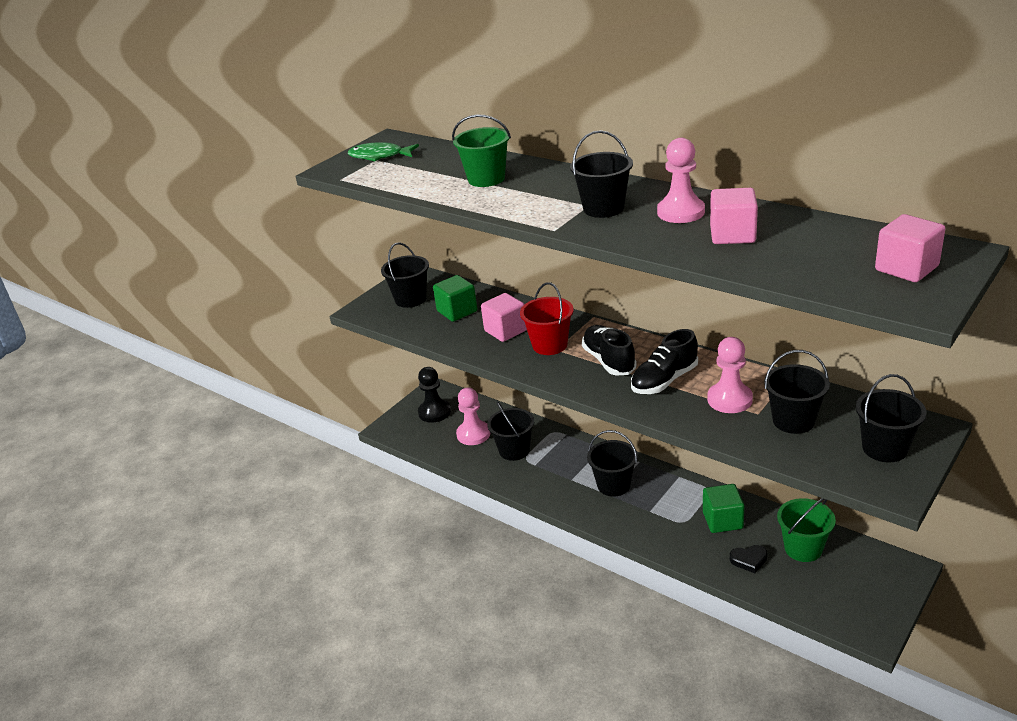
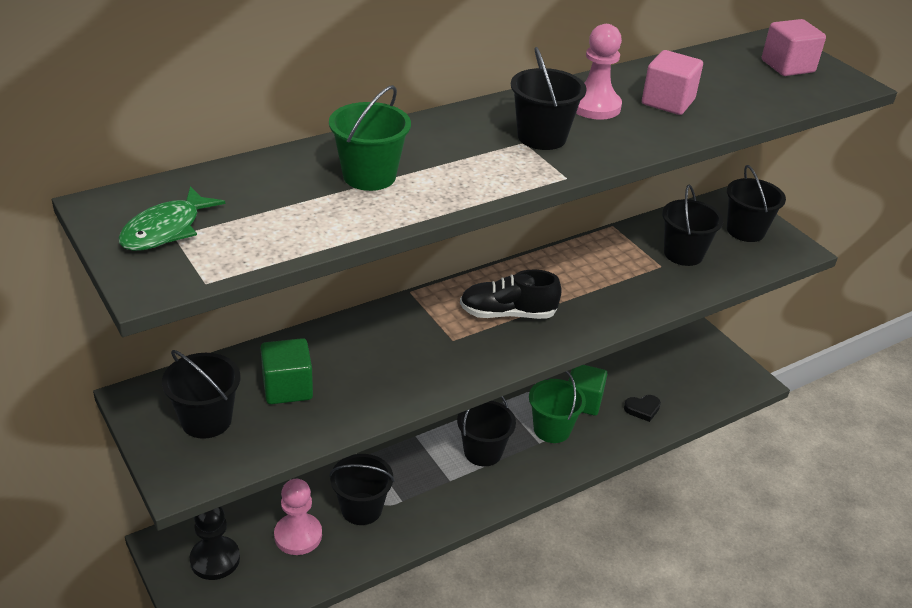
camera: 75 degrees left, 5 degrees up
(505, 331) = (376, 363): pink cube -> none
(549, 345) = (440, 341): red bucket -> none
(664, 380) = (571, 294): black shoe -> none
(729, 399) = (629, 271): pink pawn -> none
(749, 560) = (642, 409): black heart -> black heart turned 60 degrees clockwise
(803, 548) = (645, 372): green bucket -> green bucket (552, 429)

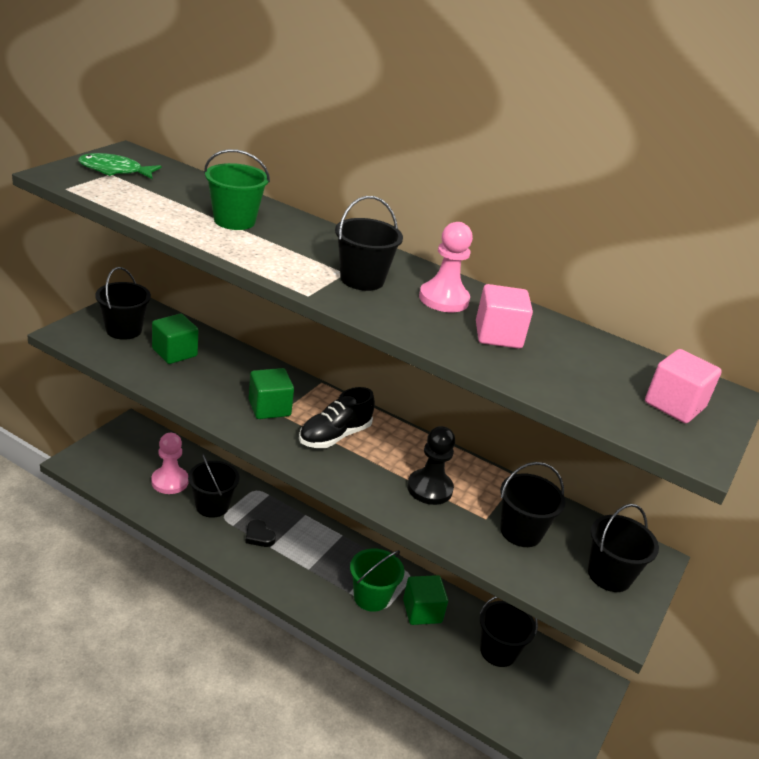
camera: 60 degrees right, 5 degrees down
(215, 559) = (129, 450): black pawn -> black pawn (429, 488)
(438, 344) = (269, 408): none -> green cube
(483, 452) = (314, 558): black bucket -> black bucket (498, 651)
(507, 314) = (334, 436): black shoe -> black shoe turned 105 degrees counterclockwise
(642, 409) = (446, 659): black heart -> black heart (259, 536)

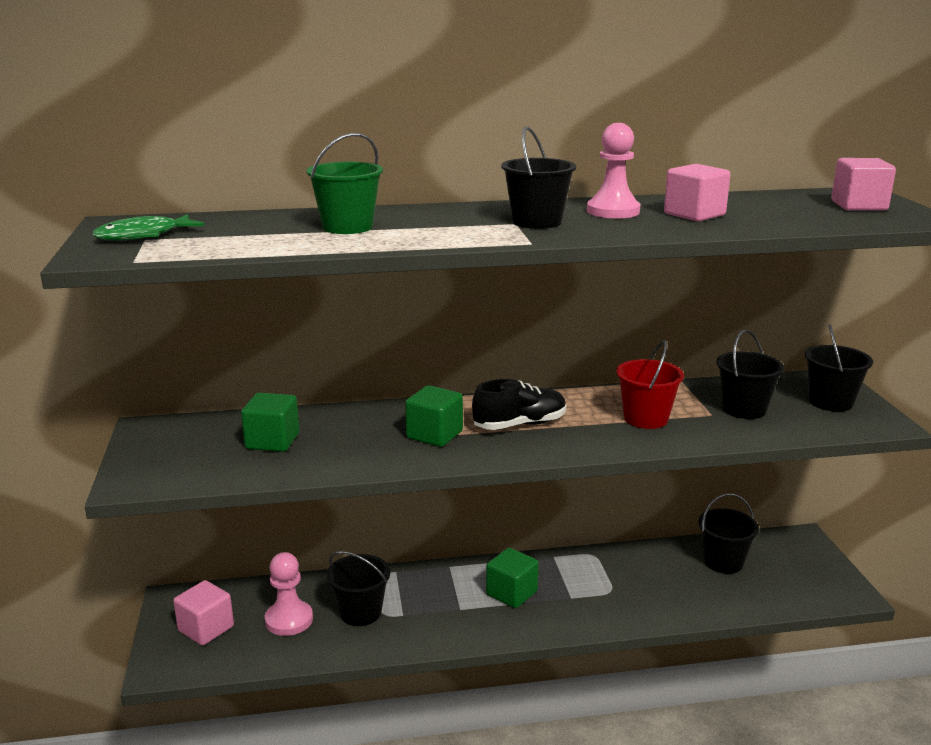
camera: 35 degrees left, 10 degrees down
(123, 455) = (206, 629): none -> pink cube
(124, 330) = (186, 450): black bucket -> none
(259, 536) = (438, 607): black heart -> none
(334, 436) = (520, 425): black shoe -> black shoe turned 120 degrees counterclockwise
(371, 597) = (591, 589): green bucket -> none
(422, 611) = (639, 573): green cube -> green cube (511, 593)
(429, 488) = (646, 418): black pawn -> red bucket

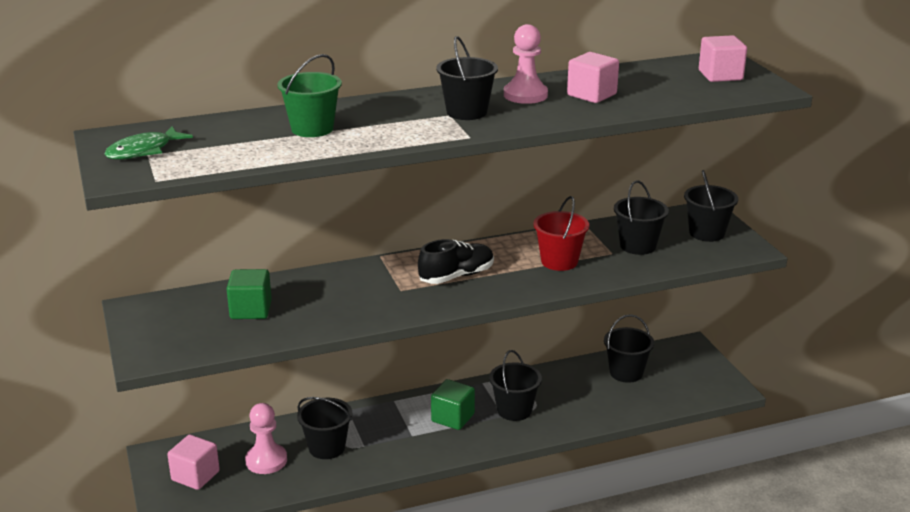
camera: 10 degrees left, 5 degrees up
(434, 435) = (387, 292): green cube -> none
(584, 592) = (514, 410): none -> black bucket

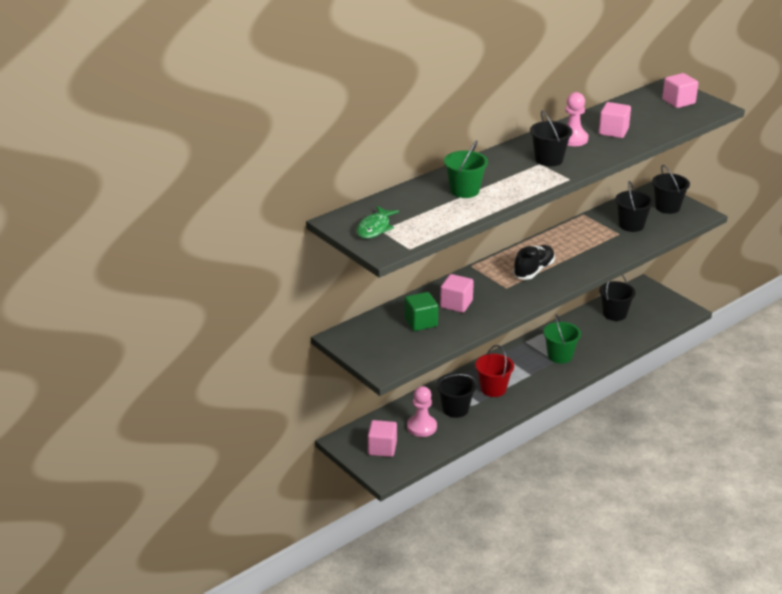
camera: 20 degrees left, 5 degrees up
(317, 297) = (456, 304): none -> pink cube
(453, 418) = (523, 370): green cube -> none
(514, 410) = (560, 356): black bucket -> green bucket
(559, 261) = (590, 246): red bucket -> red bucket (493, 389)

